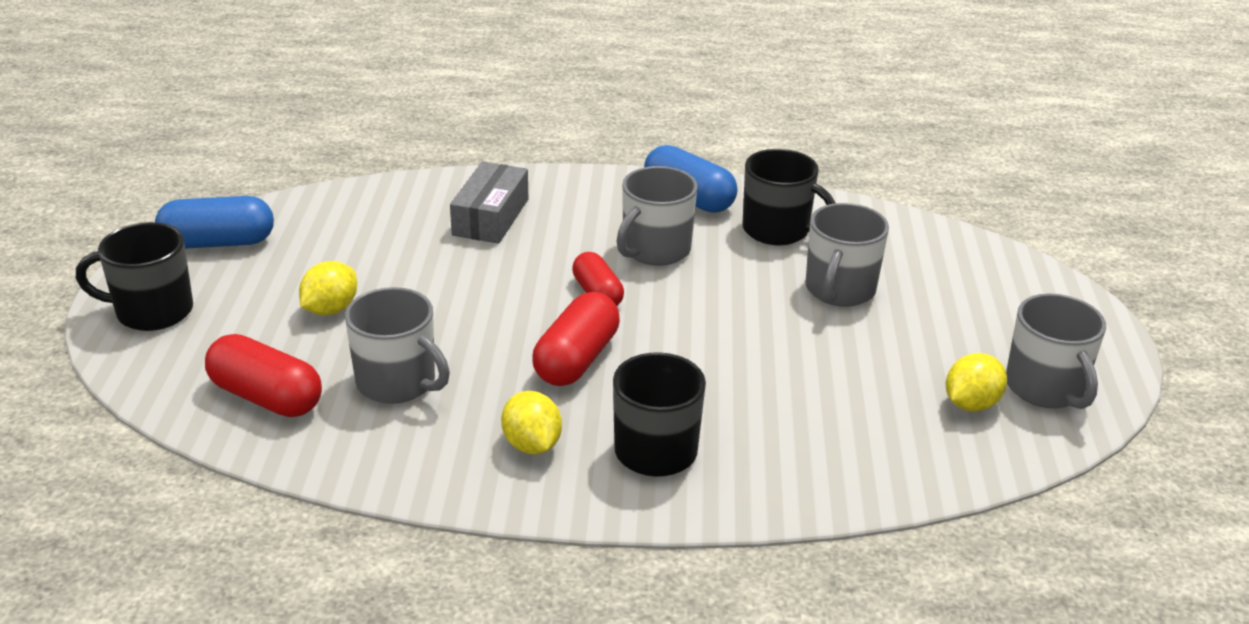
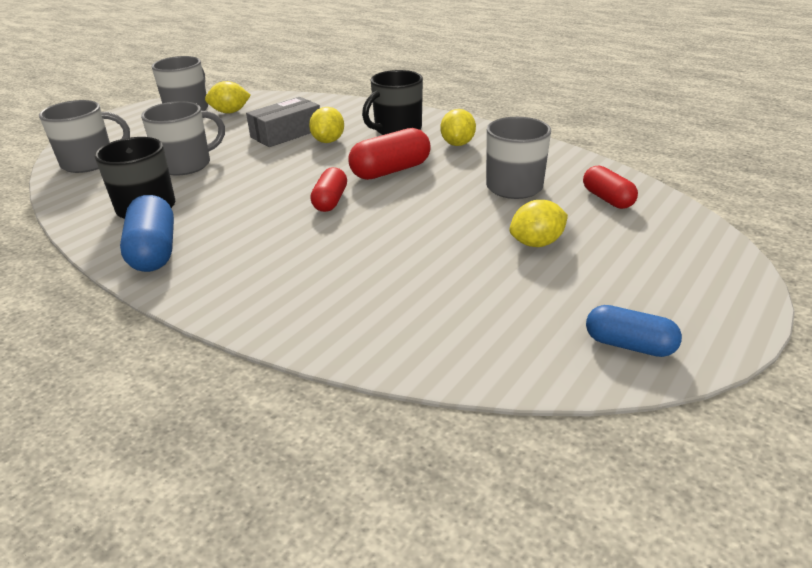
camera: 145 degrees left, 0 degrees up
(152, 311) = (702, 285): black mug -> none
(218, 243) = (629, 345): blue capsule -> blue capsule, size x0.67
(266, 397) = (607, 199): red capsule -> red capsule, size x0.67
(490, 217) = (334, 286): grey box -> grey box (286, 133)
(655, 250) = (248, 218): grey mug -> grey mug (90, 162)
(726, 388) = (328, 141): none -> yellow lemon

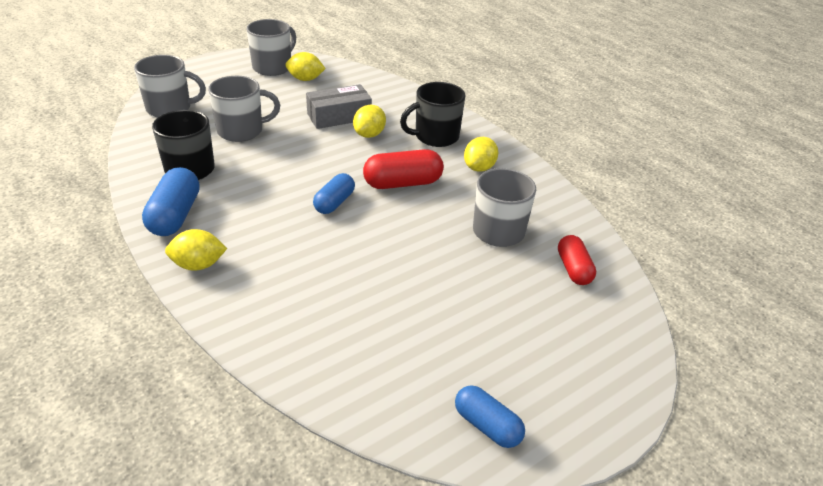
camera: 15 degrees right, 5 degrees up
(330, 201) = (334, 203): red capsule -> blue capsule
(536, 243) = (478, 299): yellow lemon -> yellow lemon (198, 265)

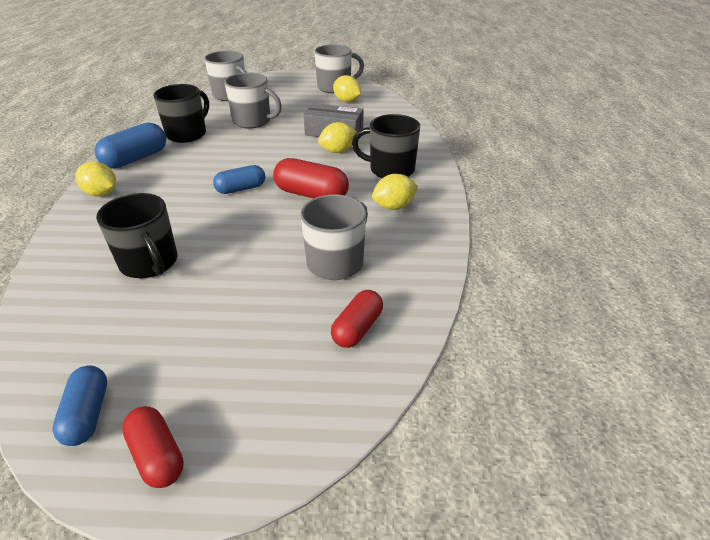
camera: 40 degrees right, 0 degrees up
(355, 301) = (149, 263): none -> black mug
(569, 416) = (157, 455): none -> red capsule

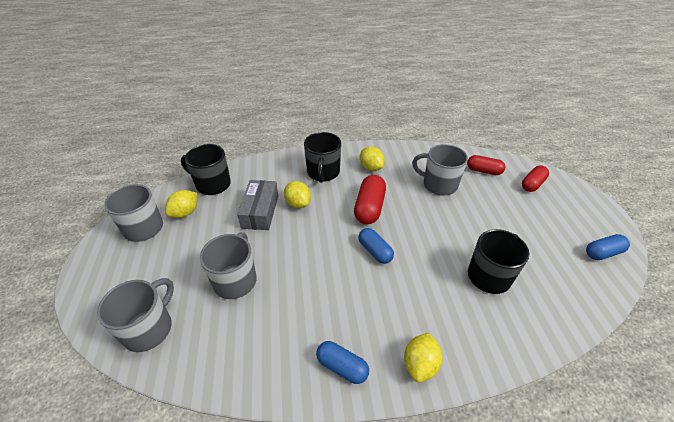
camera: 100 degrees left, 5 degrees up
(136, 159) = (342, 367): blue capsule -> blue capsule, size x0.67
(157, 455) = (596, 219): red capsule -> red capsule (532, 184)
(187, 134) = (272, 336): black mug -> black mug (212, 184)

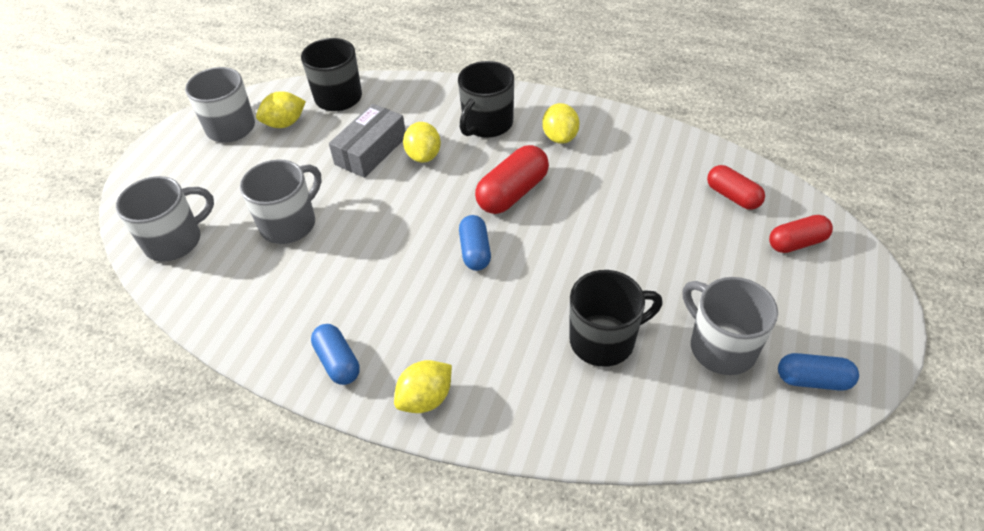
camera: 30 degrees right, 5 degrees up
(438, 184) = (640, 193): grey mug -> grey mug (721, 346)

